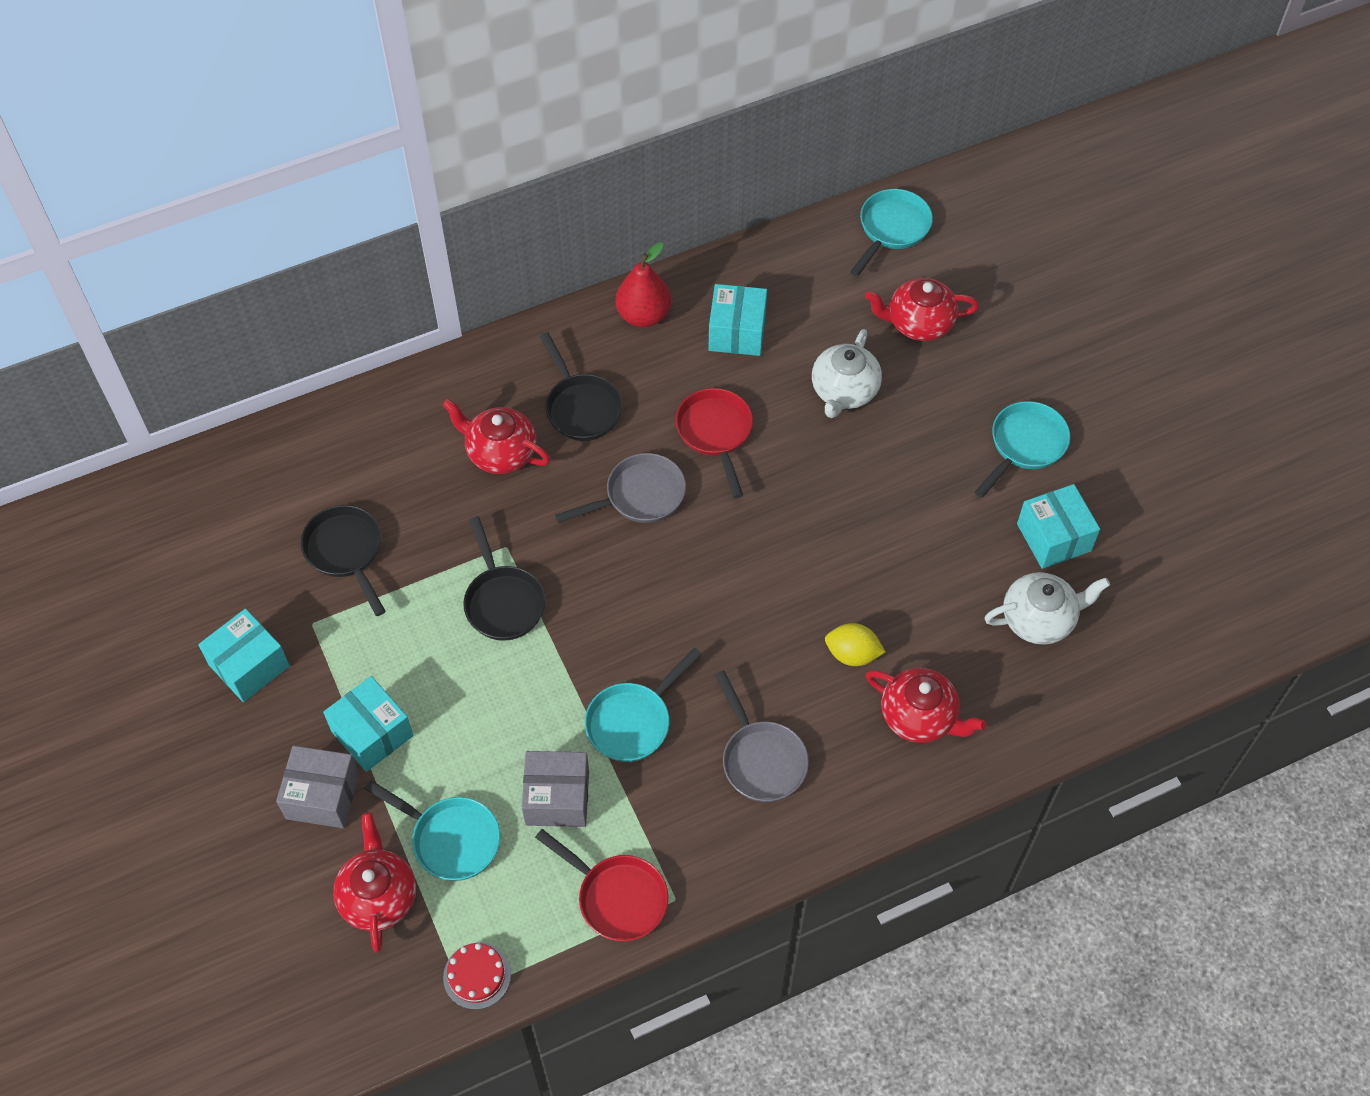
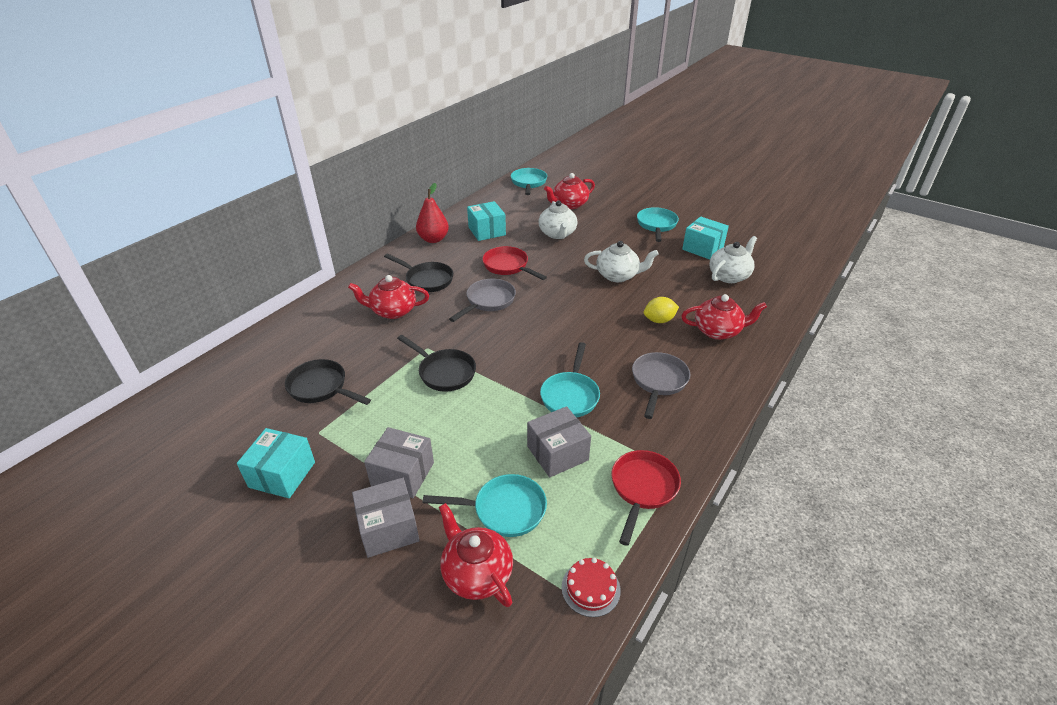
camera: 30 degrees left, 20 degrees down
(372, 733) = (402, 474): turquoise box -> grey box
(617, 897) = (642, 489): red pan -> red pan turned 75 degrees counterclockwise
(761, 759) = (658, 382): grey pan -> grey pan turned 105 degrees counterclockwise
(866, 533) = (618, 275): none -> white teapot

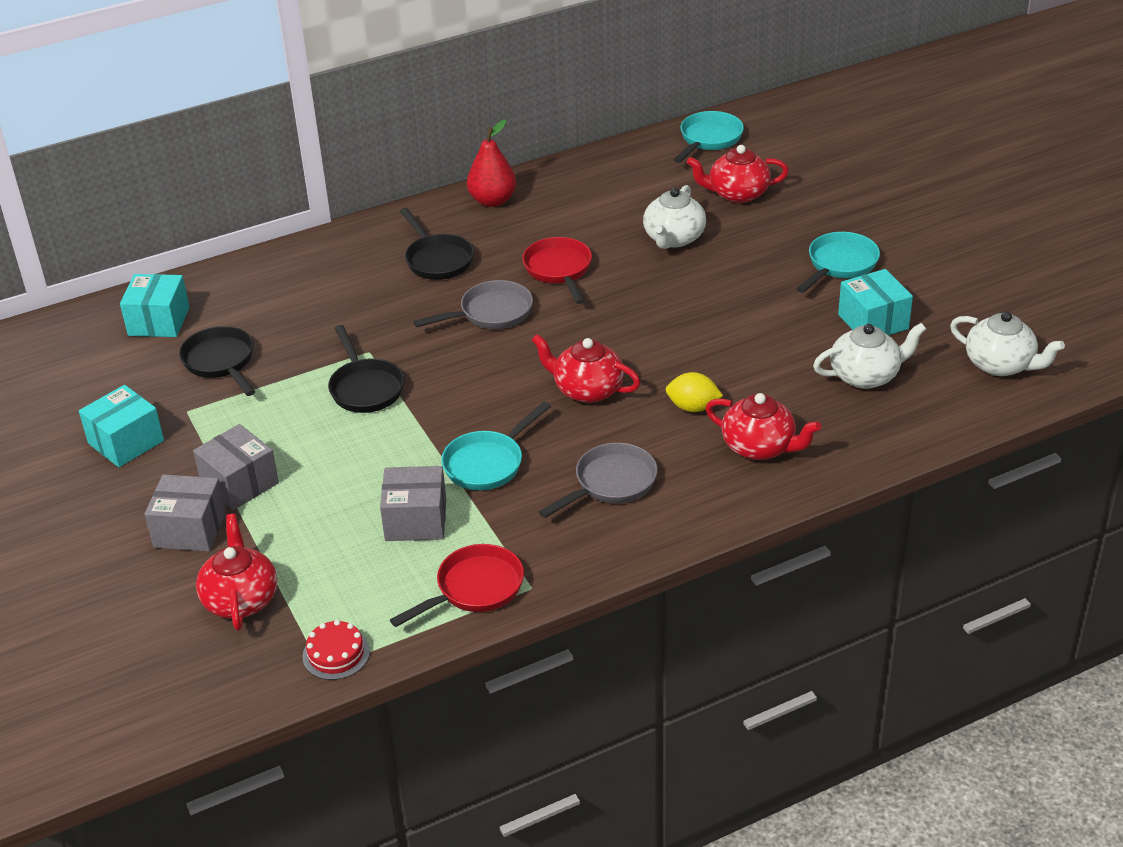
camera: 30 degrees right, 0 degrees up
(393, 311) = (364, 291): red teapot -> red teapot (587, 390)
(487, 231) = (576, 207): turquoise box -> turquoise box (159, 321)
(504, 510) = (312, 554): turquoise pan -> none
(618, 275) = (700, 327): white teapot -> white teapot (1000, 364)

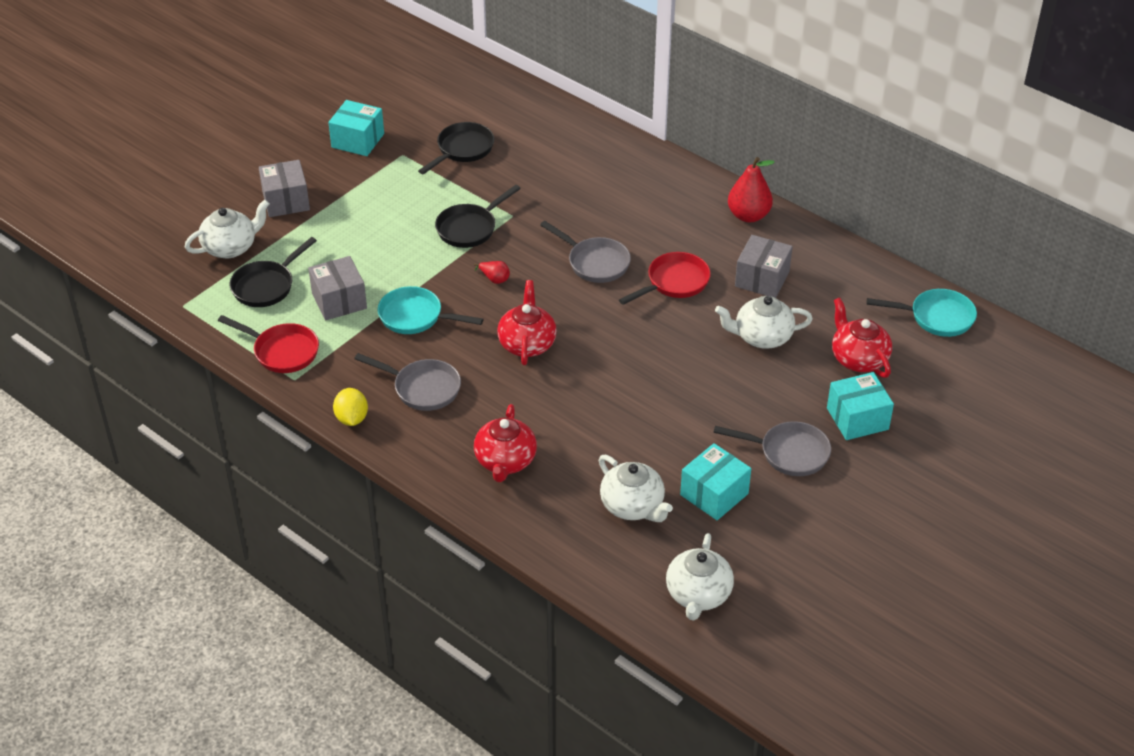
camera: 65 degrees right, 5 degrees up
(159, 321) = (492, 104): turquoise box -> turquoise box (857, 418)
(240, 483) = (340, 206): grey box -> grey box (762, 279)
(240, 599) = (230, 247): red teapot -> white teapot
(336, 654) = (197, 307): red cake -> none
(437, 260) = (647, 212): black pan -> black pan (266, 286)
(466, 389) = (494, 279): none -> red pear
(693, 407) = (535, 409): yellow lemon -> yellow lemon (352, 418)
(839, 264) = (789, 453): turquoise pan -> grey pan

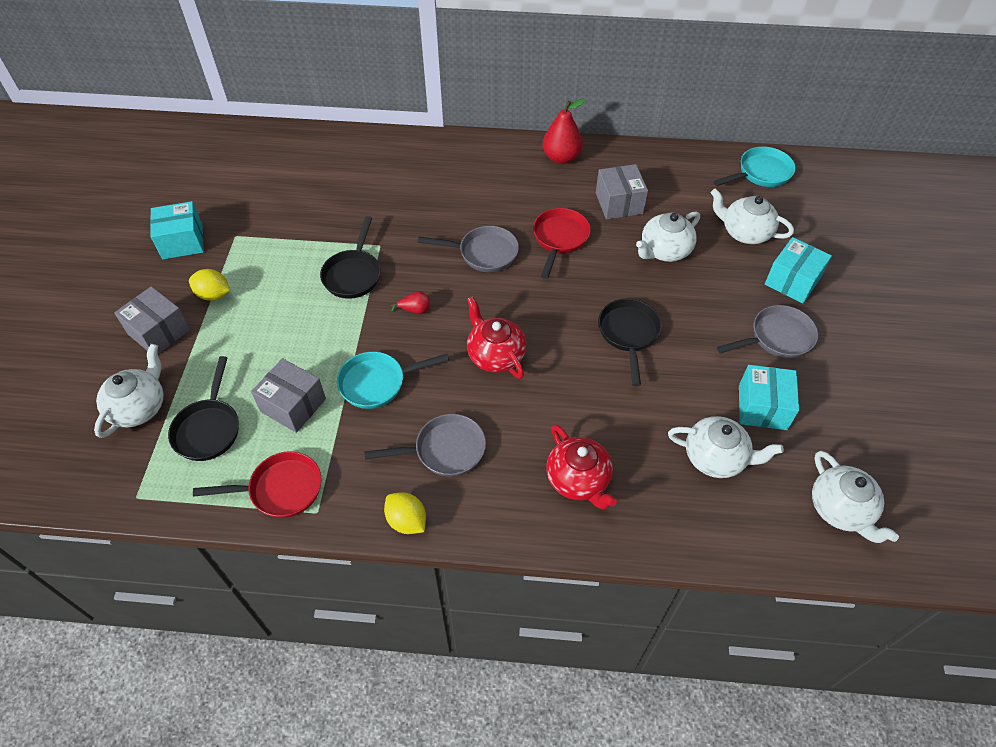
camera: 35 degrees left, 10 degrees up
(348, 192) = (213, 295): none -> yellow lemon
(462, 150) = (286, 207): black pan -> black pan (628, 334)
(858, 359) = (745, 232): red teapot -> white teapot

